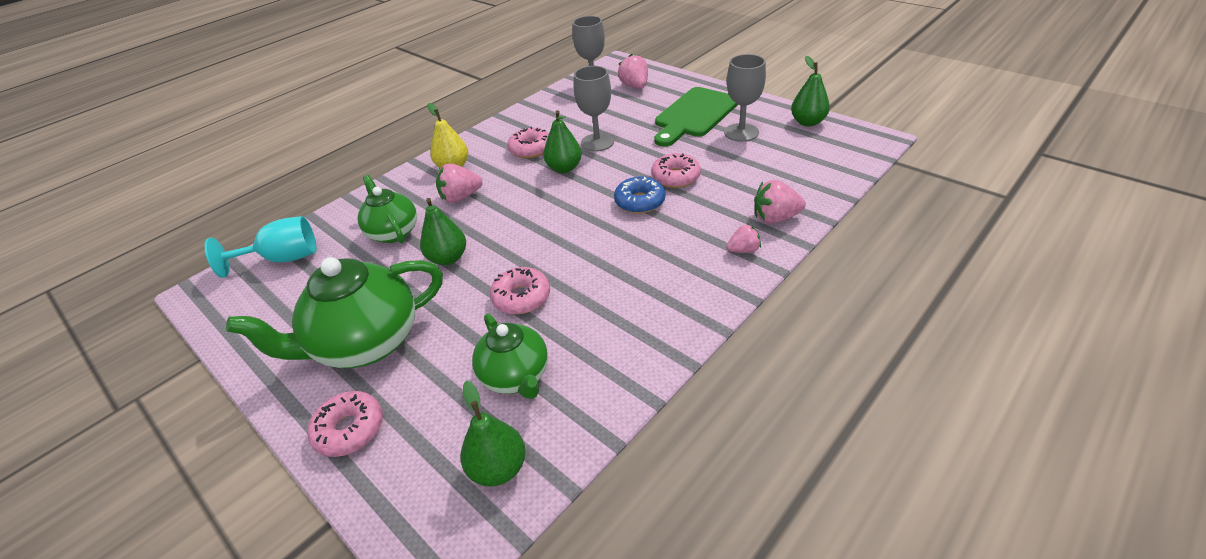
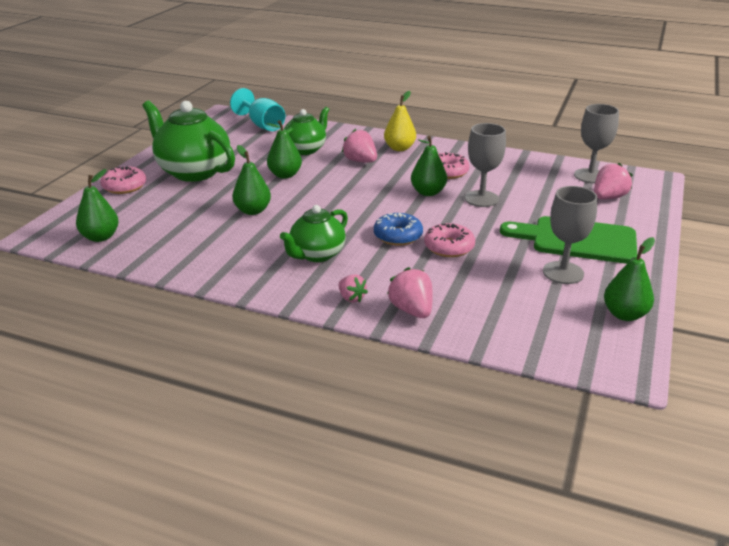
camera: 65 degrees right, 10 degrees down
(516, 376) = (175, 226): green teapot -> green teapot (317, 255)
(521, 297) = (252, 211): pink donut -> green pear

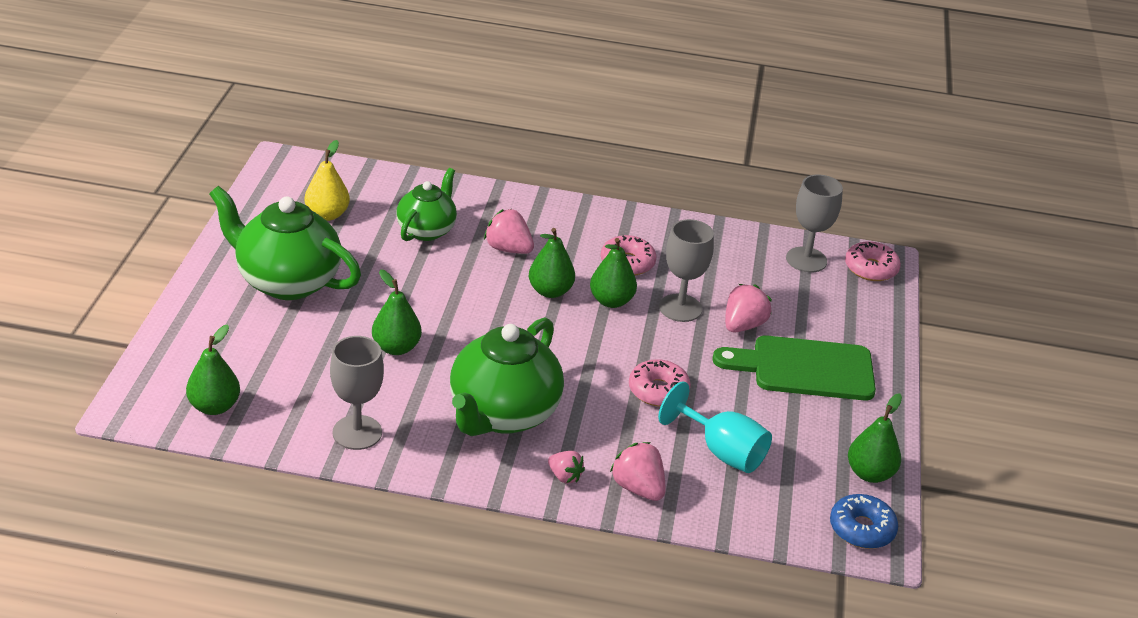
camera: 15 degrees left, 5 degrees up
(124, 186) = (203, 315): pink donut -> pink donut (871, 268)
(262, 125) = (348, 184): turquoise goblet -> turquoise goblet (722, 451)
(285, 175) = (415, 281): green pear -> green pear (550, 291)
(317, 255) = (503, 414): green teapot -> green teapot, size x1.64
(398, 236) = (592, 377): blue donut -> blue donut (861, 529)
(399, 148) = (553, 221): yellow pear -> yellow pear (327, 215)
(563, 273) = (796, 419): grey goblet -> grey goblet (357, 432)
(608, 198) = (832, 296): pink strawberry -> pink strawberry (743, 325)

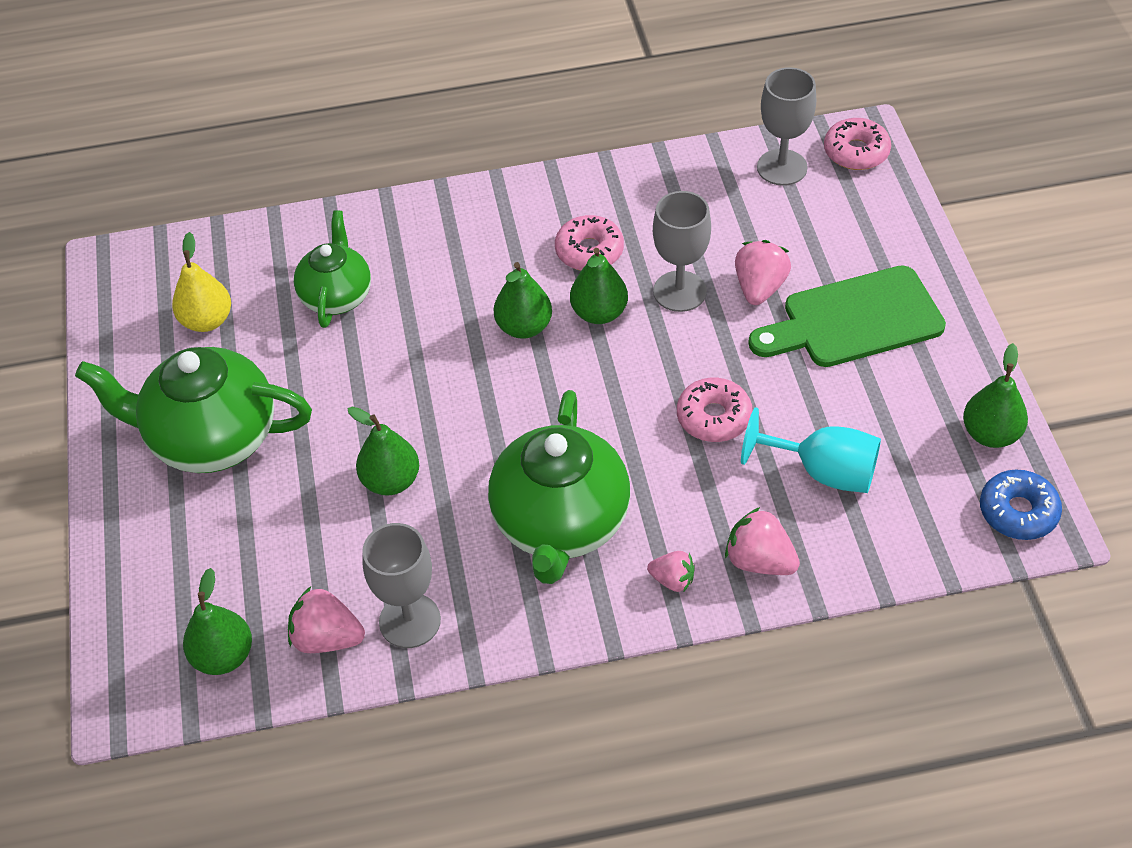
camera: 15 degrees left, 15 degrees up
(508, 249) = (445, 286): pink strawberry -> pink strawberry (327, 638)

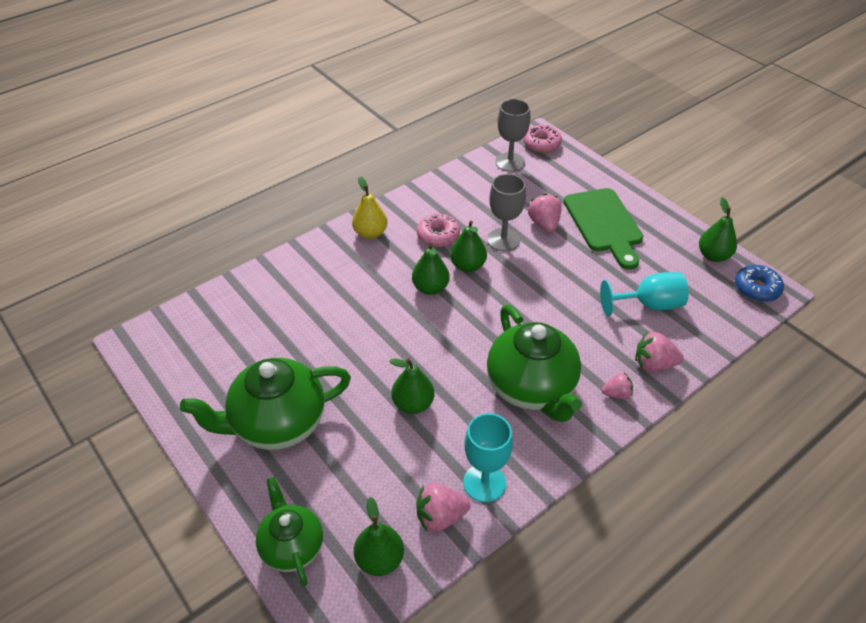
camera: 30 degrees left, 5 degrees down
(207, 321) = (226, 353): yellow pear -> yellow pear (370, 233)
(336, 296) = (303, 310): green teapot -> green teapot (292, 546)
(410, 621) = (484, 483): grey goblet -> turquoise goblet
(713, 417) = (571, 298): pink donut -> none
(854, 320) = (604, 224): green cutting board -> green cutting board turned 60 degrees counterclockwise

